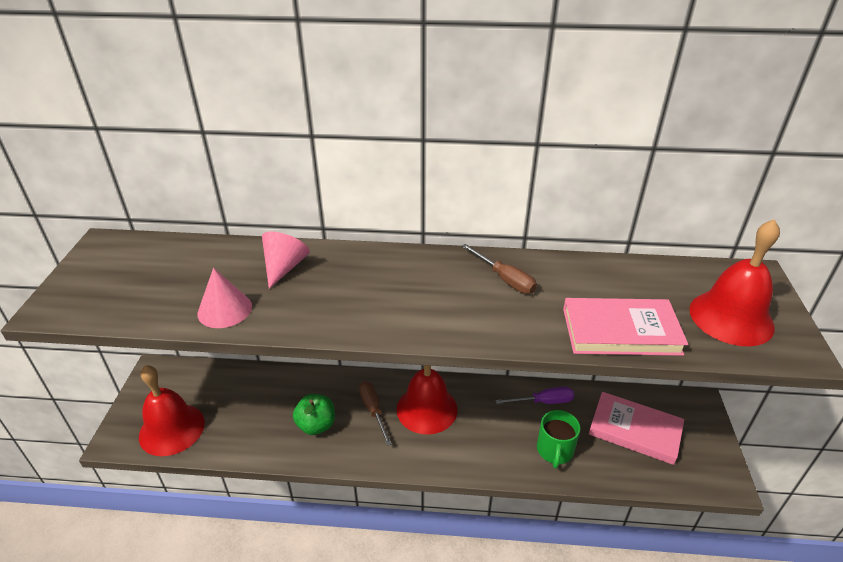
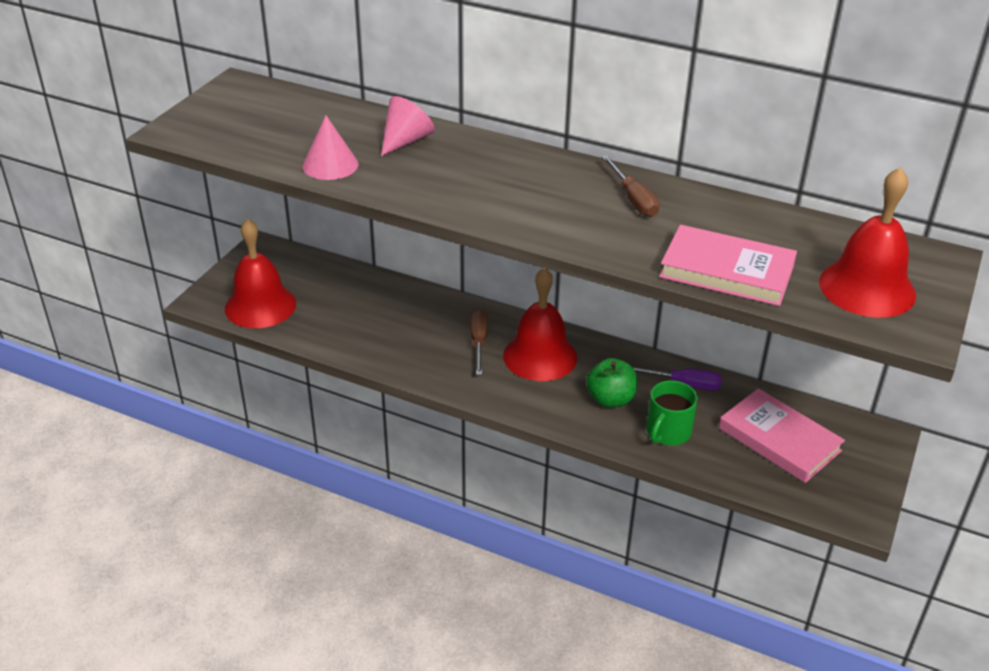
camera: 20 degrees right, 0 degrees up
(316, 425) = (410, 340): green apple -> green apple (610, 399)

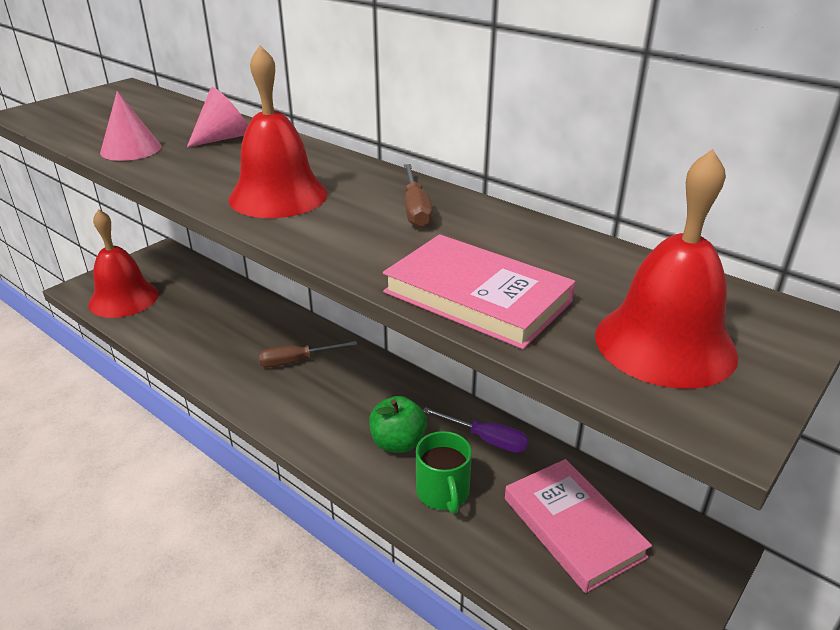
camera: 15 degrees right, 5 degrees down
(479, 342) = (296, 361): brown screwdriver -> brown screwdriver turned 120 degrees counterclockwise
(540, 356) = (349, 384): red bell -> red bell (278, 196)
(667, 432) = (443, 492): green mug -> green mug turned 60 degrees counterclockwise

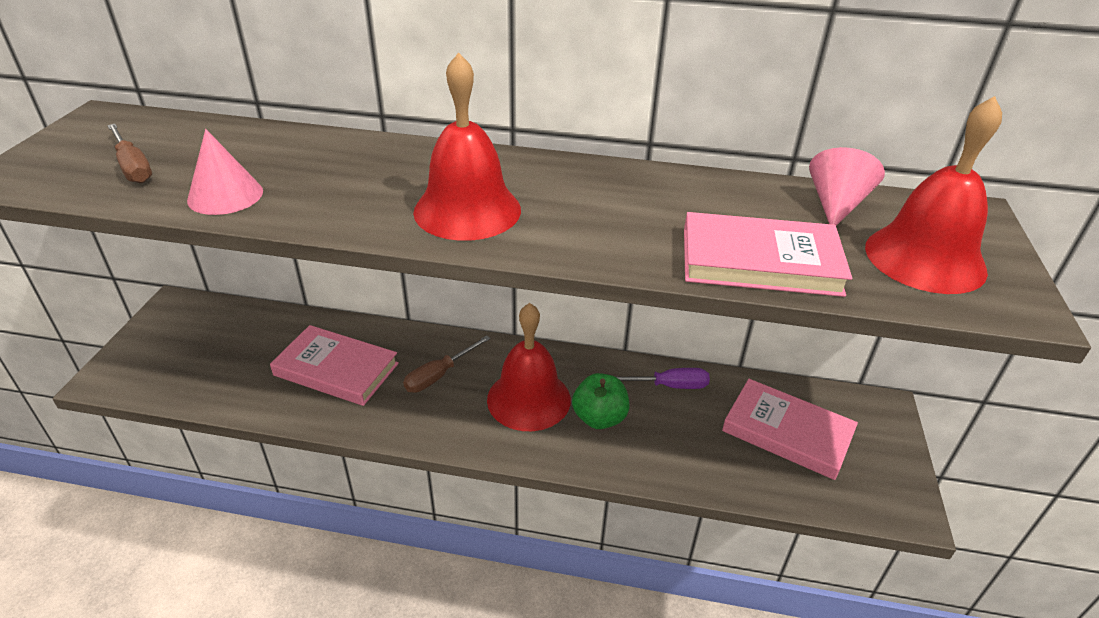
camera: 30 degrees left, 5 degrees up
(123, 299) = (176, 373): red bell -> red bell (528, 399)
(224, 138) = (320, 157): pink cone -> pink cone (836, 205)
(227, 331) = (336, 369): none -> pink book
(415, 209) = (612, 191): brown screwdriver -> brown screwdriver (133, 167)
(443, 492) = (672, 446): green mug -> none

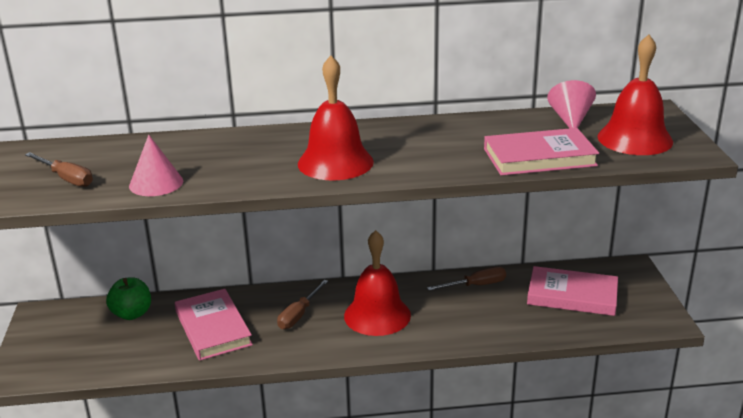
camera: 15 degrees left, 10 degrees down
(336, 369) = (213, 328): pink book -> pink book turned 60 degrees clockwise
(599, 418) = (436, 315): green apple -> green apple (132, 314)
(668, 386) = (476, 285): purple screwdriver -> brown screwdriver

